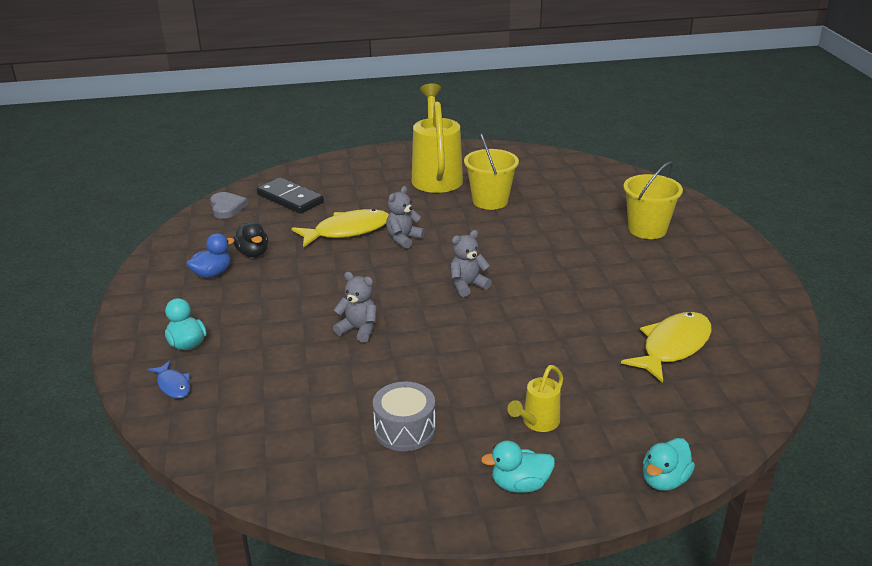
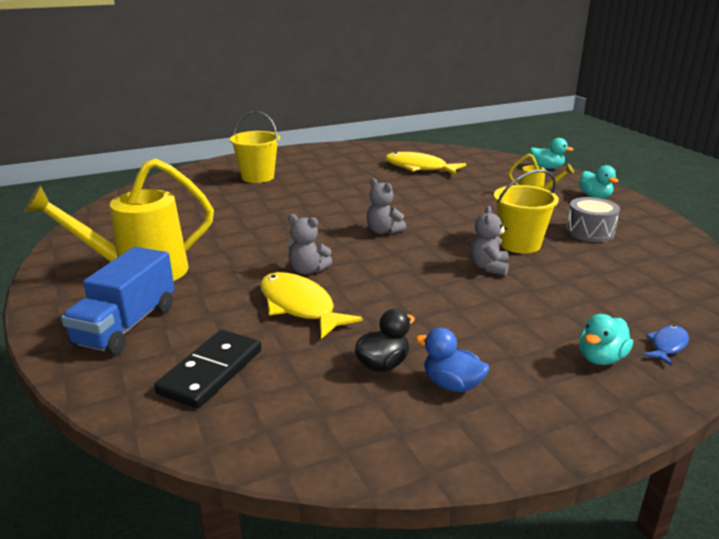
camera: 105 degrees left, 5 degrees down
(227, 207) = (250, 431): grey heart -> none
(361, 174) = (126, 326): none -> blue truck
(490, 201) = (209, 237): yellow bucket -> yellow bucket (519, 244)

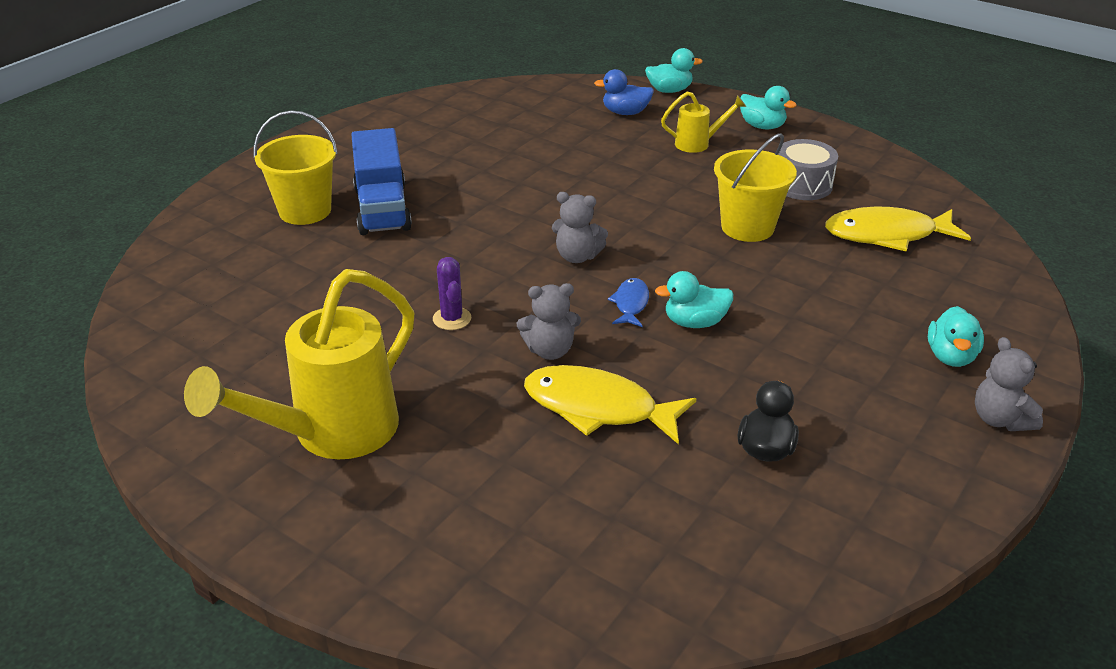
camera: 30 degrees left, 10 degrees up
(126, 326) = (418, 521): blue truck -> blue truck (382, 209)
(211, 372) = (597, 537): black domino -> none
(271, 240) = (452, 319): none -> purple cactus
(419, 168) = (514, 132): yellow fish -> yellow fish (887, 235)
(419, 282) = (694, 322): none -> turquoise duck
(452, 384) = (852, 445): blue duck -> blue duck (625, 112)
(488, 267) = (746, 273): grey teddy bear -> grey teddy bear (1000, 419)
(667, 345) = (991, 318): blue fish -> blue fish (630, 304)

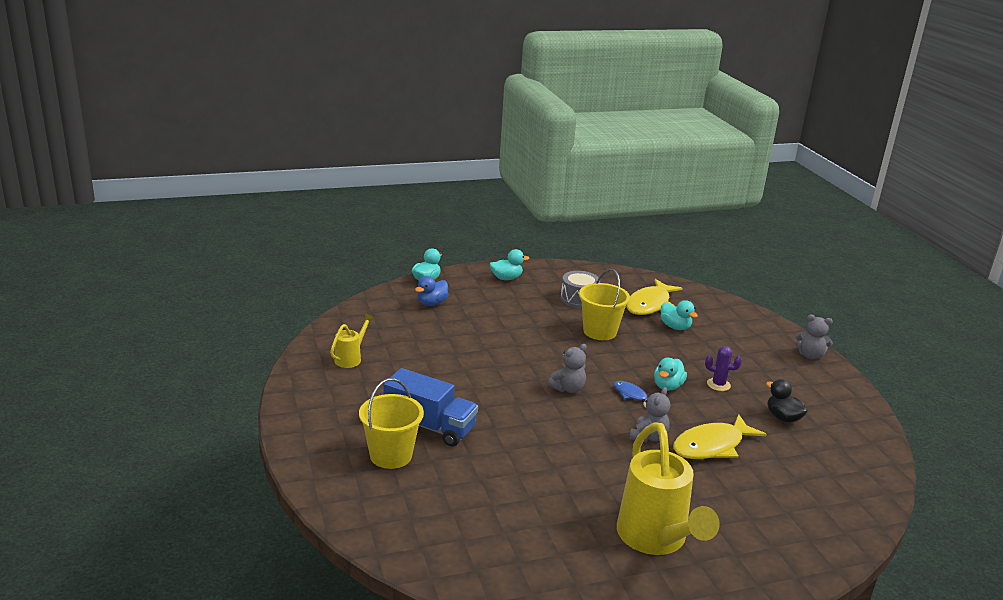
camera: 55 degrees left, 10 degrees down
(452, 319) = (584, 454): purple cactus -> purple cactus (718, 384)
(698, 144) = (499, 302): yellow watering can -> yellow watering can (351, 358)
(950, 356) = (758, 342): turquoise duck -> turquoise duck (675, 327)

